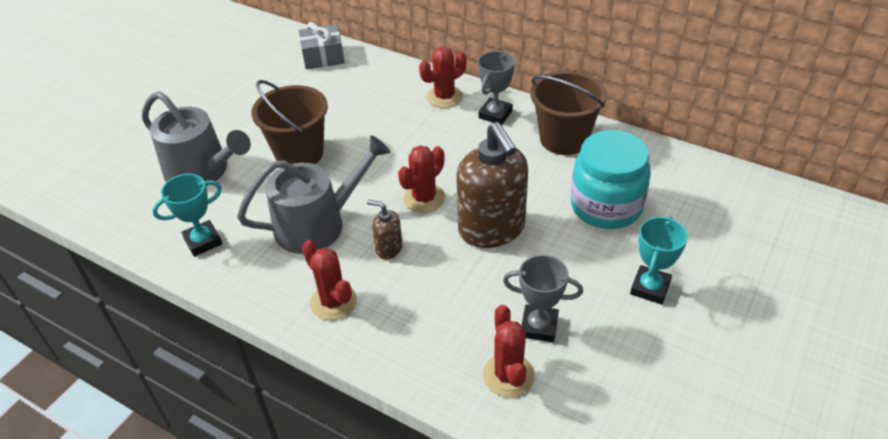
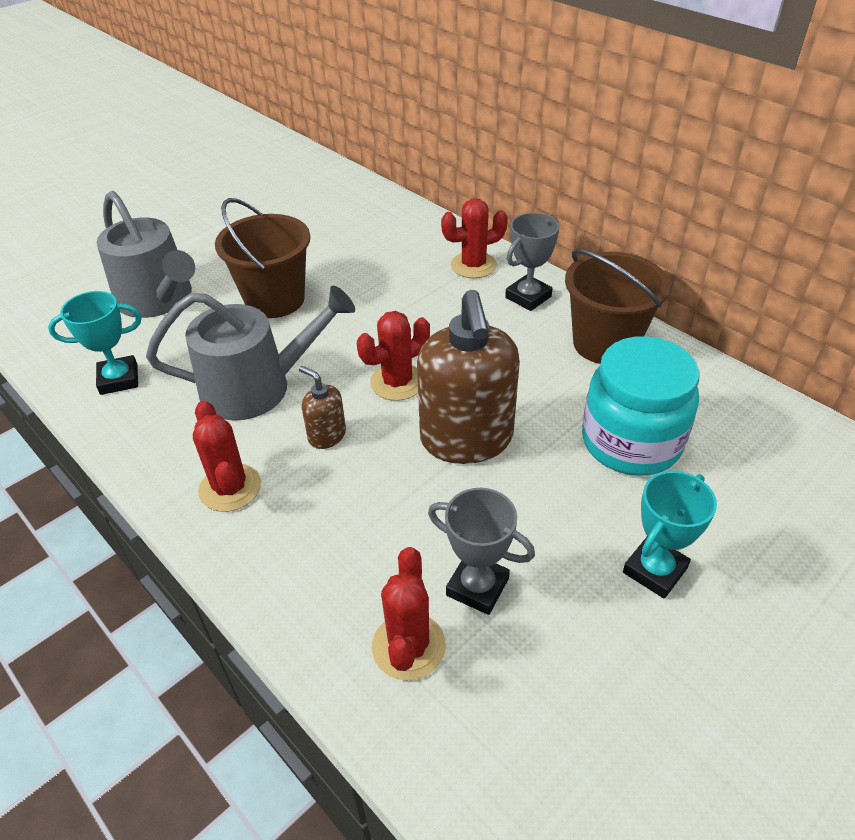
camera: 15 degrees right, 0 degrees up
(323, 57) = (351, 197): grey gift -> none

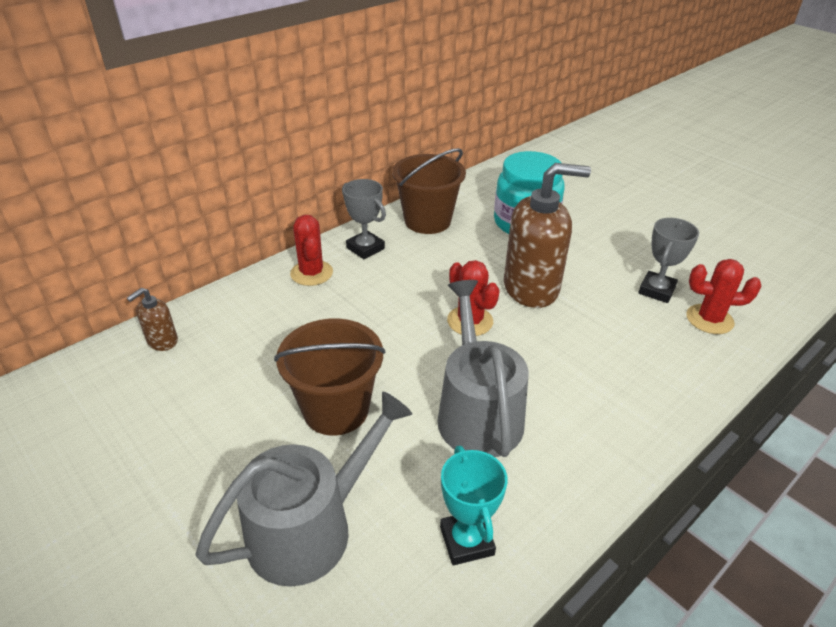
camera: 90 degrees left, 5 degrees down
(230, 488) = (606, 419): red cactus -> none
(326, 435) = (536, 361): brown soap dispenser -> brown soap dispenser (162, 341)
(654, 570) = (622, 228): turquoise trophy -> none

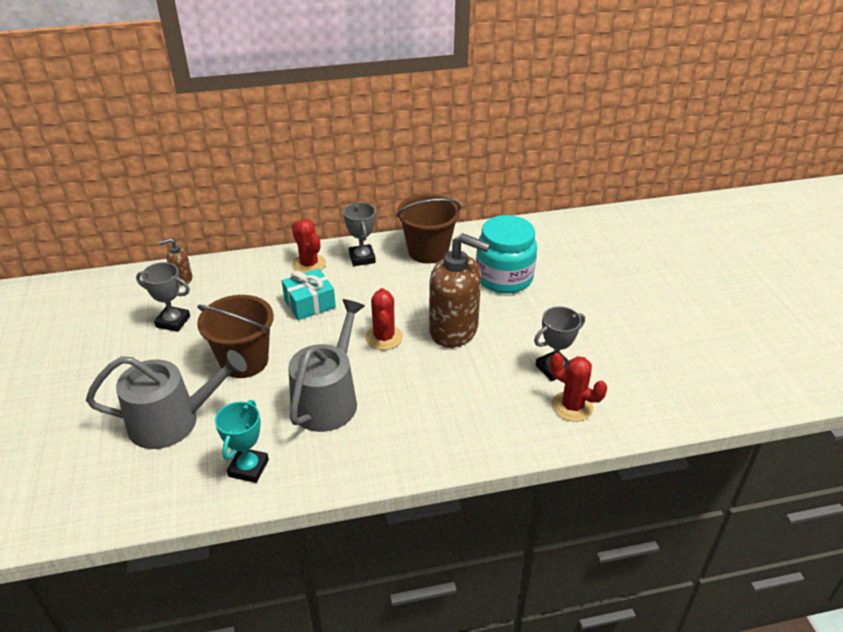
camera: 30 degrees right, 0 degrees up
(196, 398) = (173, 321): none -> grey trophy
(311, 273) = (309, 264): red cactus -> red cactus turned 45 degrees counterclockwise
(353, 314) = (309, 303): none -> turquoise gift

